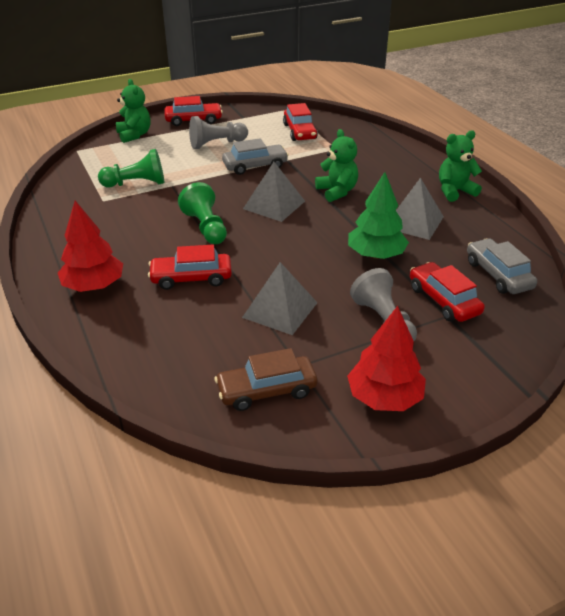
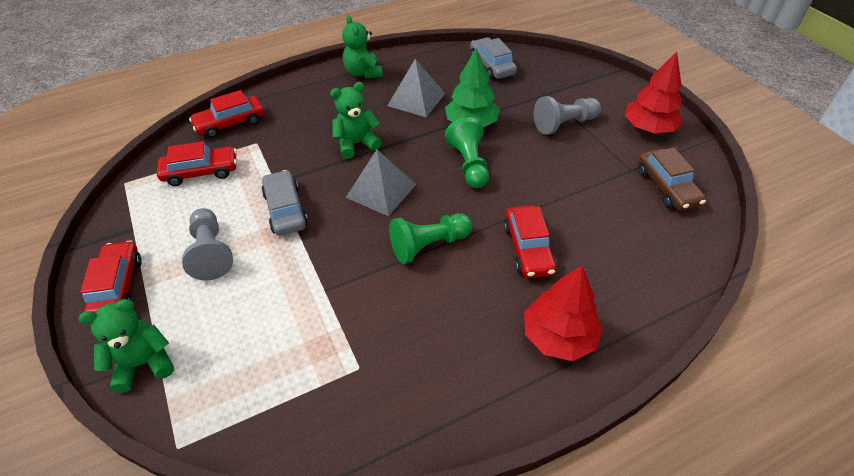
camera: 90 degrees left, 10 degrees up
(136, 184) = (314, 333): green pawn -> green pawn (469, 164)
(280, 310) = (564, 182): grey pyramid -> none
(443, 300) = (530, 93): red car -> red car (230, 123)
(498, 275) = (492, 65): grey car -> grey car turned 90 degrees clockwise

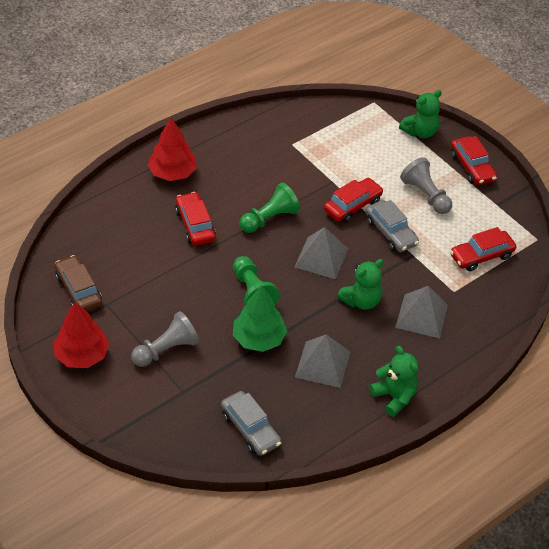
camera: 165 degrees right, 0 degrees up
(230, 123) = (493, 309): red car -> red car (352, 206)
(303, 125) = (422, 316): none -> grey pyramid

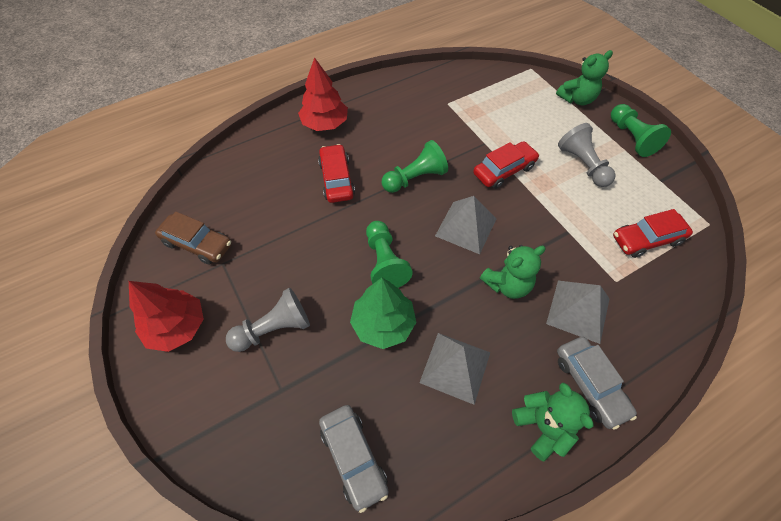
camera: 10 degrees right, 10 degrees up
(79, 290) = (197, 244): brown car -> brown car turned 135 degrees clockwise
(390, 232) = (544, 203): grey car -> grey car (590, 384)
(472, 167) = (631, 138): red car -> green pawn

